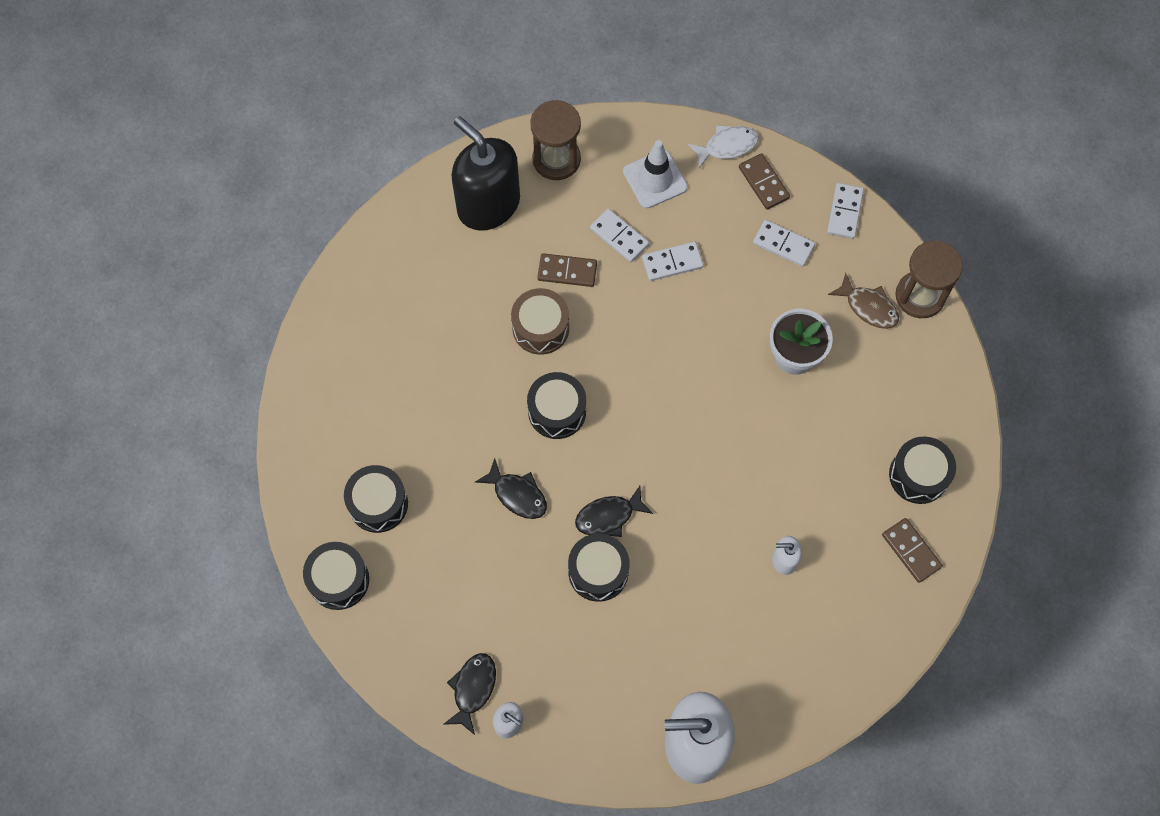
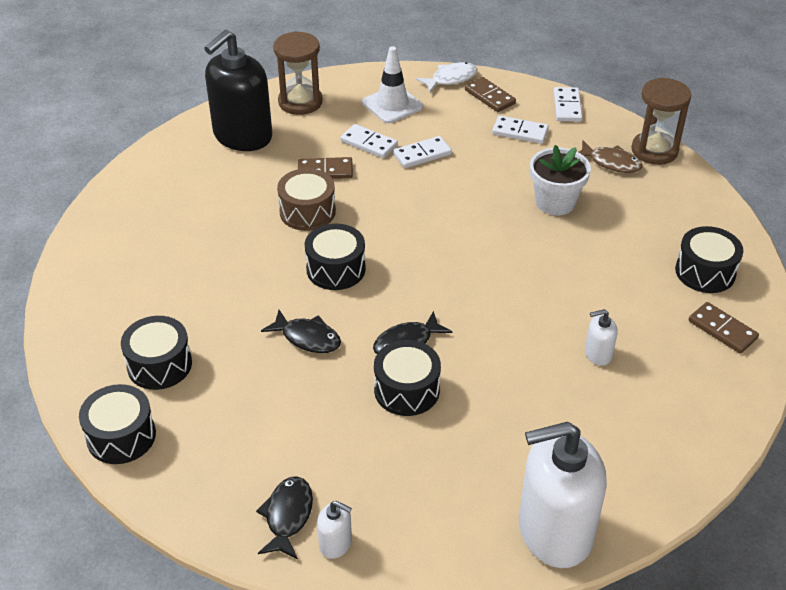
camera: 10 degrees left, 25 degrees down
(488, 204) = (242, 136): black soap dispenser -> black soap dispenser turned 90 degrees counterclockwise

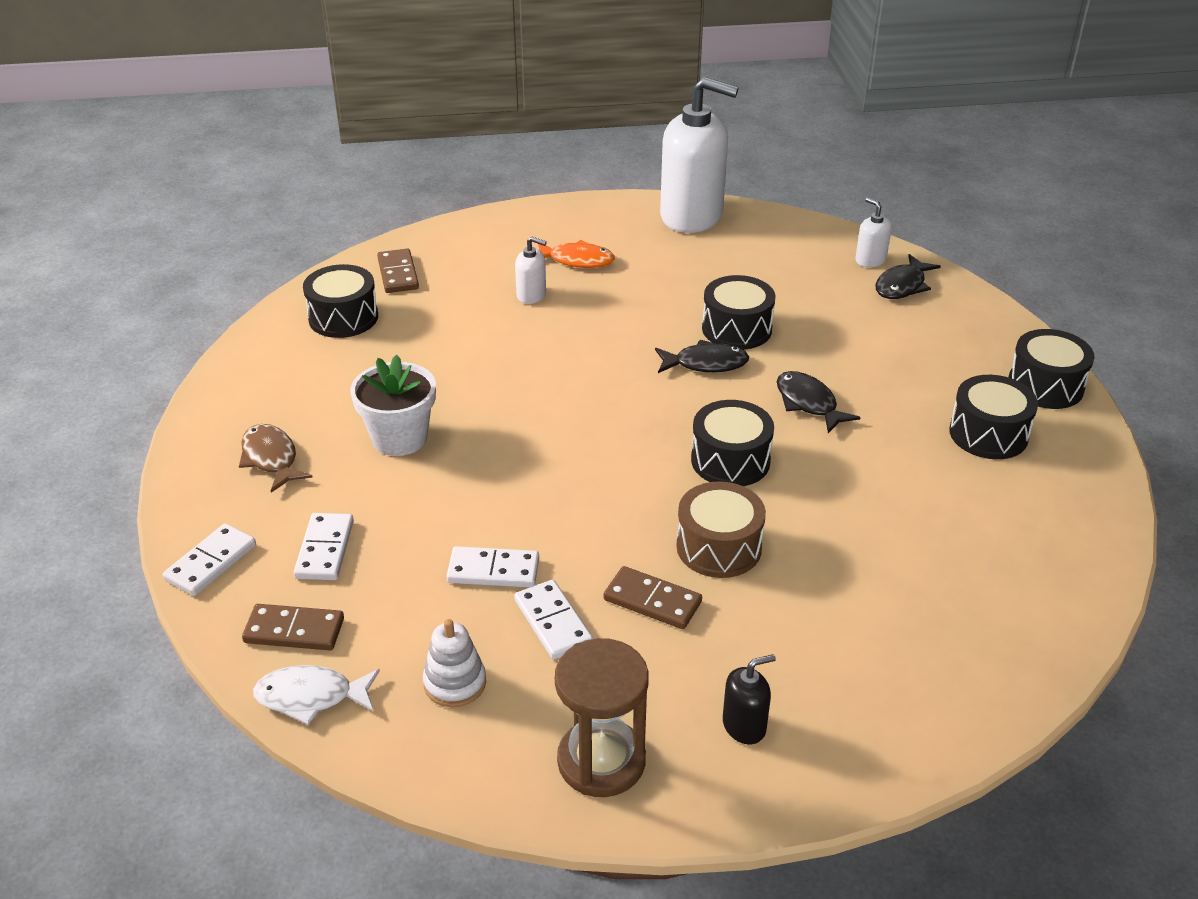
camera: 150 degrees left, 5 degrees down
(242, 136) = (744, 725): black soap dispenser -> black soap dispenser, size x0.42
(392, 105) = (455, 683): white traffic cone -> white stacking toy
(489, 97) = (294, 630): brown domino -> brown domino turned 75 degrees counterclockwise
(520, 132) = (324, 549): white domino -> white domino turned 45 degrees clockwise
(602, 412) = (577, 260): none -> orange fish
(654, 150) = (199, 452): brown hourglass -> none

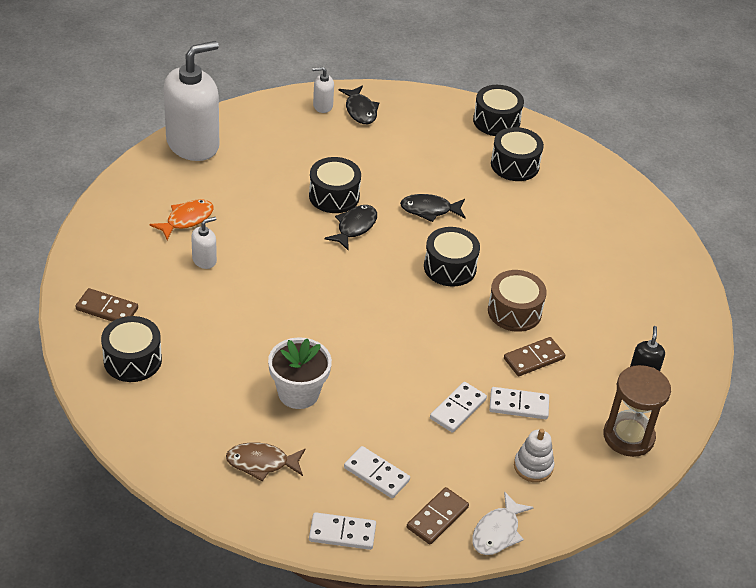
camera: 60 degrees left, 5 degrees up
(211, 562) = (342, 533): white domino -> white domino turned 60 degrees counterclockwise

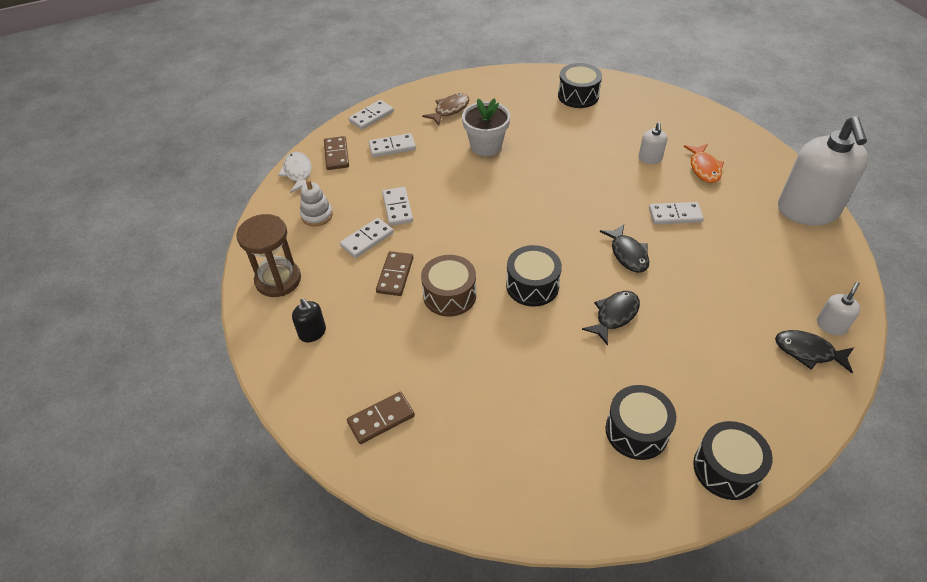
camera: 135 degrees right, 5 degrees up
(107, 309) = (633, 101): brown domino -> brown domino (381, 419)
(275, 216) = (675, 215): none -> white domino
(334, 196) = (678, 262): black drum -> none

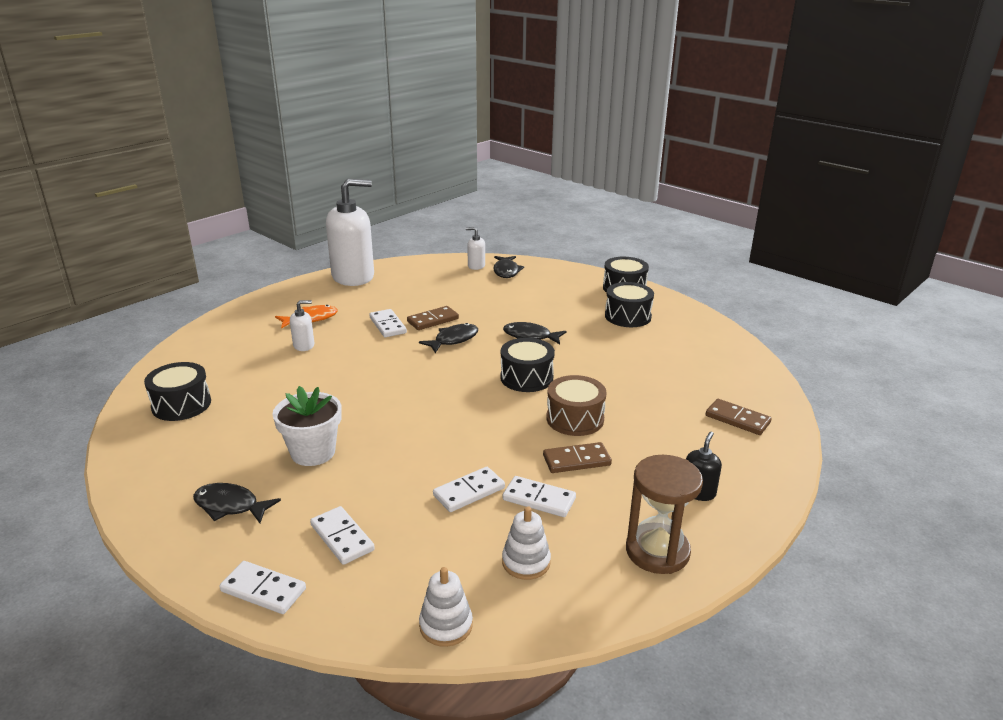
camera: 115 degrees left, 20 degrees down
(298, 173) = (446, 625): white fish -> white stacking toy
(336, 155) = (382, 595): brown domino -> brown domino (433, 320)
(449, 110) = (230, 506): brown fish -> black fish

